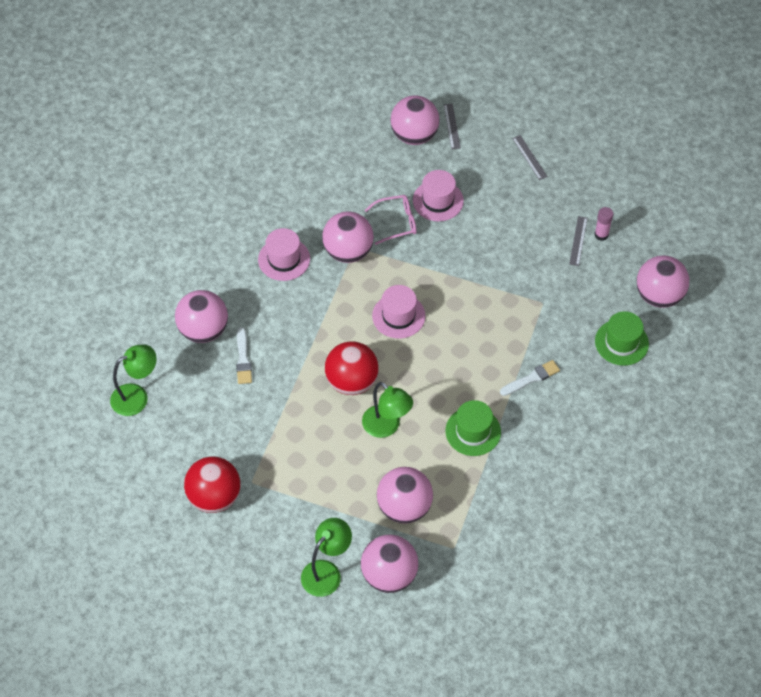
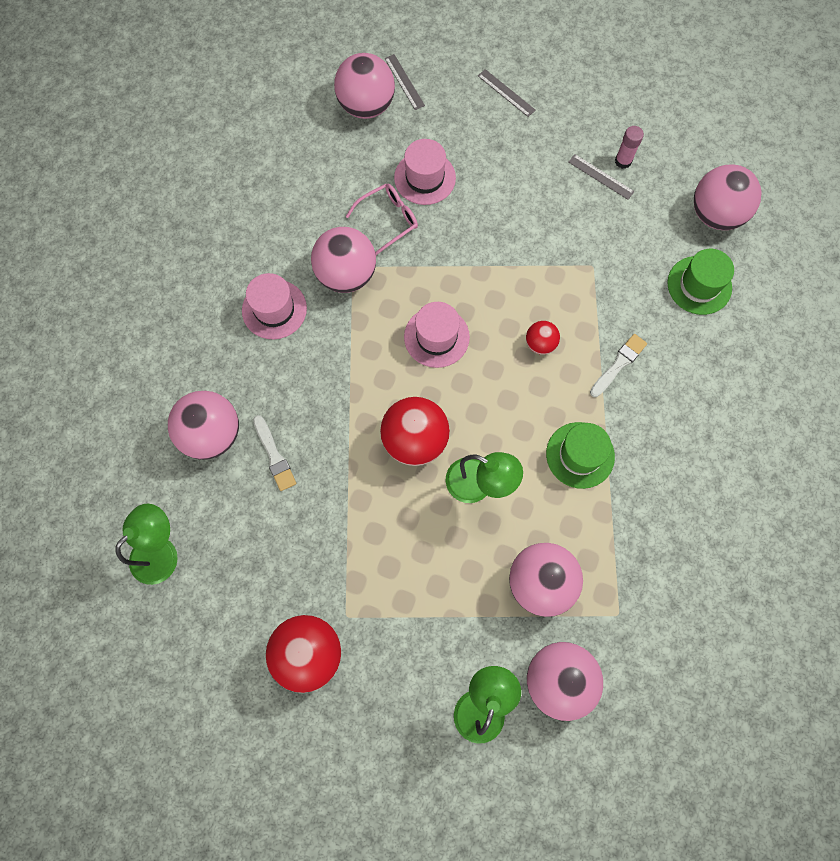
camera: 20 degrees left, 15 degrees up
(476, 345) = (540, 344): none -> red ball
(578, 241) = (601, 177): grey ruler -> grey ruler turned 45 degrees counterclockwise

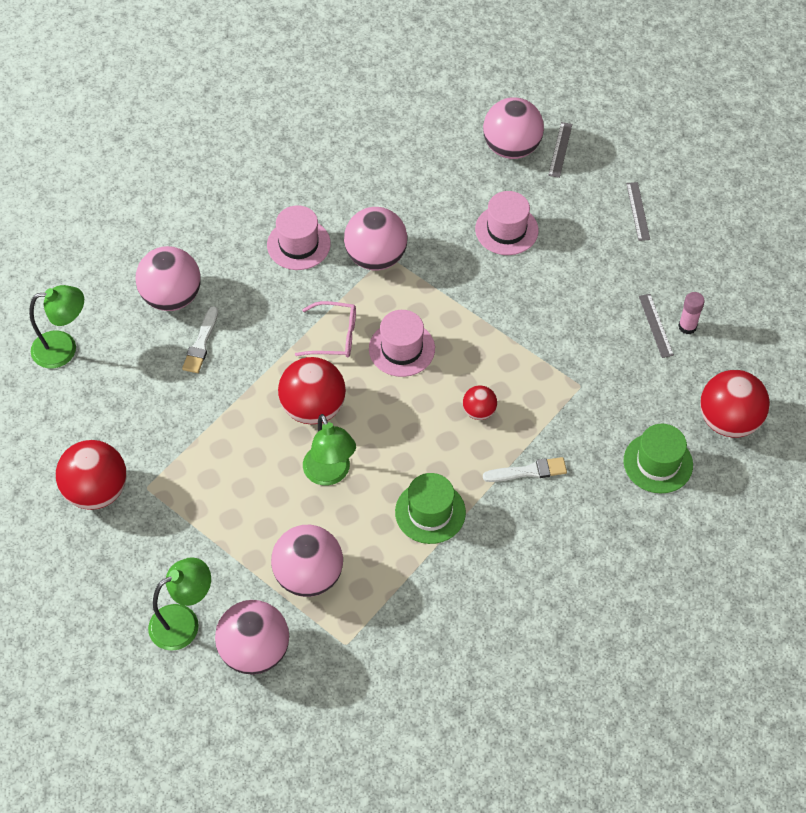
camera: 40 degrees right, 15 degrees down
(388, 220) = (447, 241): pink glasses -> pink glasses (334, 336)
(715, 214) = (728, 421): pink ball -> red ball

